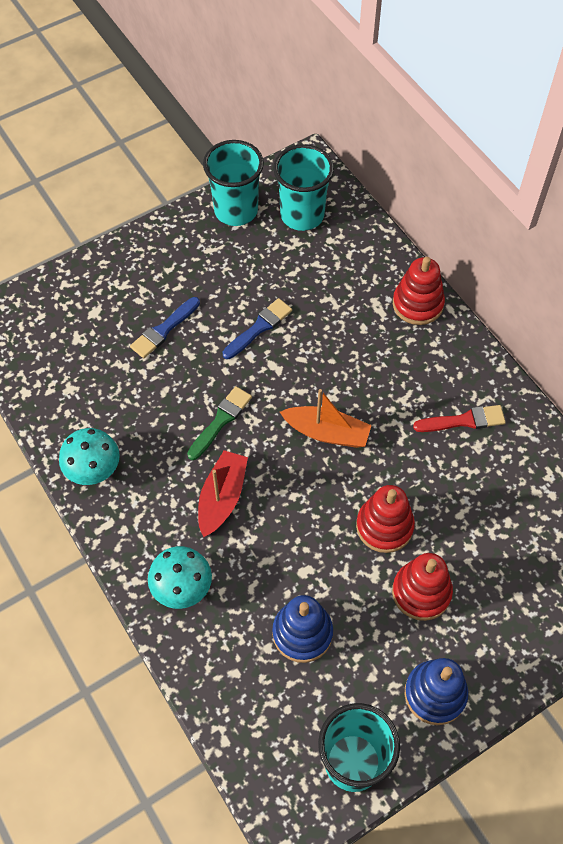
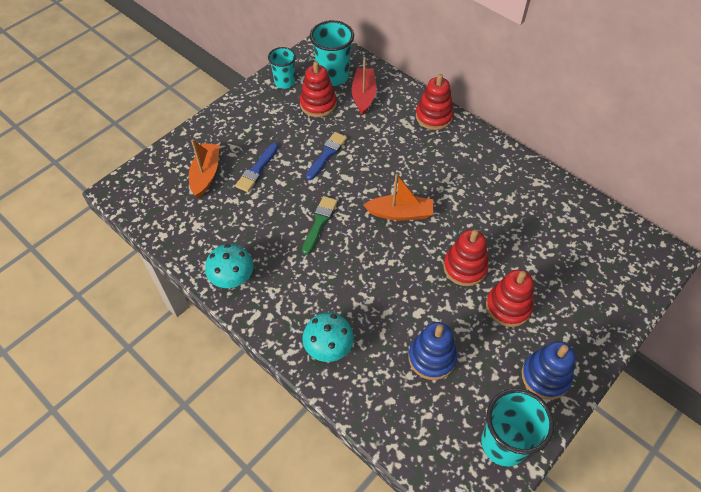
camera: 15 degrees left, 5 degrees down
(99, 321) = (206, 174): none -> orange boat
(222, 497) = (338, 275): red boat -> red boat (363, 95)
(236, 210) = (284, 82): turquoise cup -> turquoise cup, size x0.64
(270, 252) = (318, 104): none -> red stacking toy
(463, 420) = (494, 184): red brush -> none

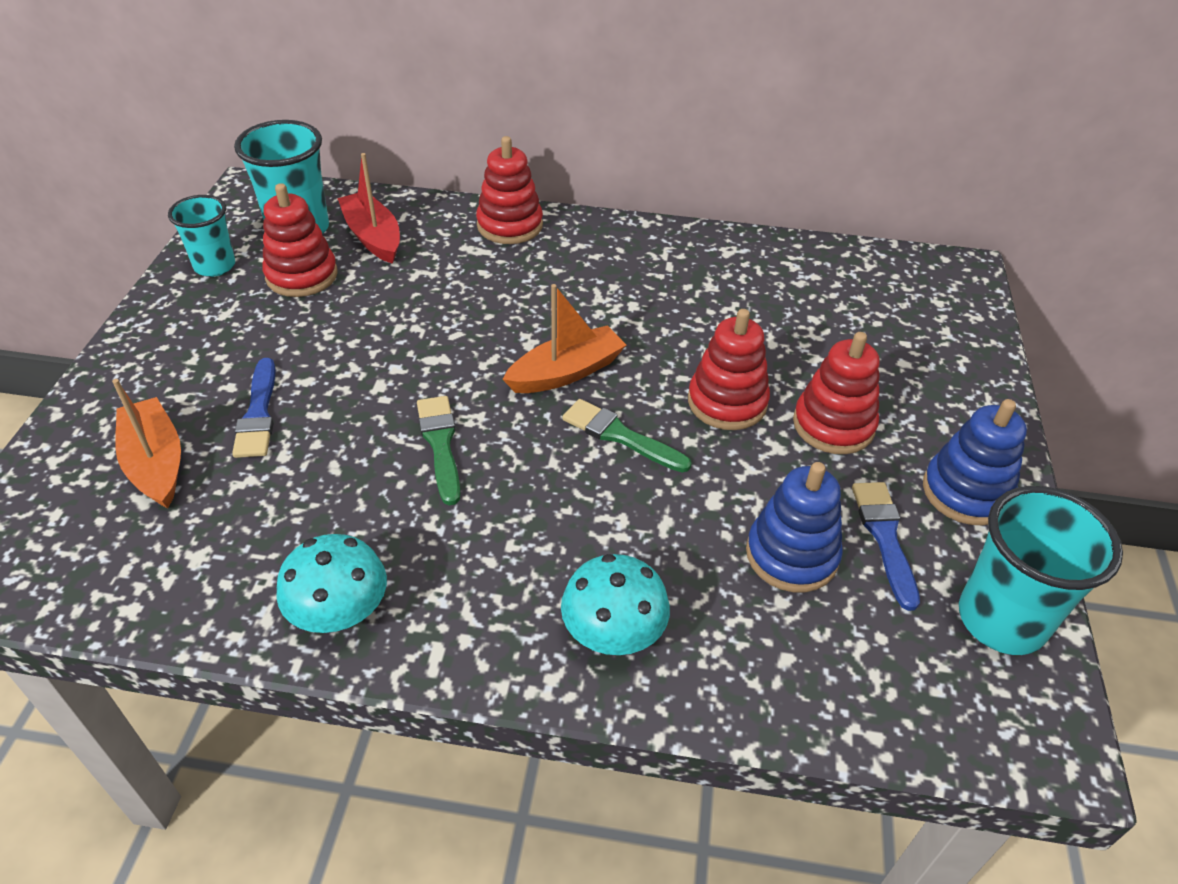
camera: 35 degrees left, 10 degrees down
(327, 154) = (374, 339): blue brush -> blue brush (884, 537)
(400, 259) = (620, 436): none -> green brush

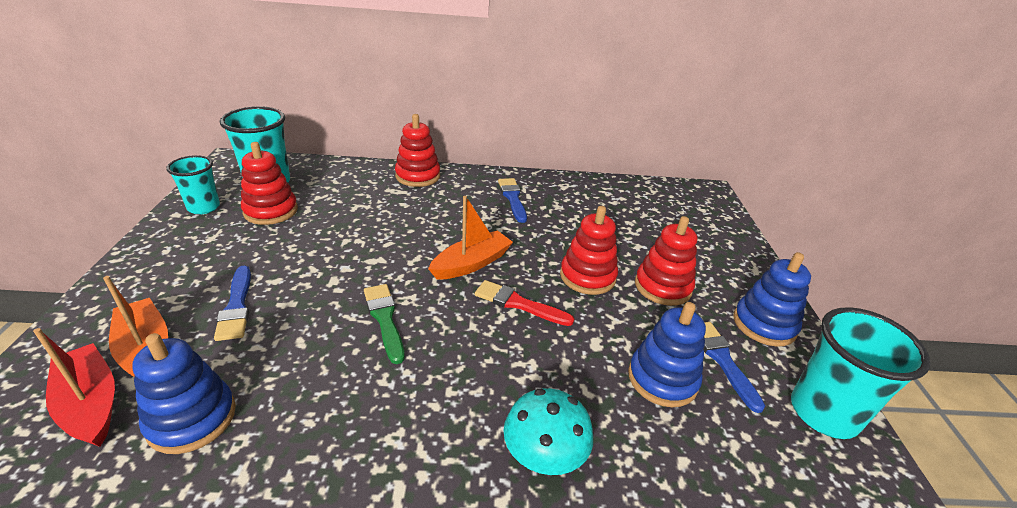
camera: 10 degrees left, 10 degrees down
(210, 549) = (192, 418): none -> blue stacking toy
(339, 611) = (310, 462): turquoise mushroom -> none
(373, 237) = (322, 185): red boat -> red boat (90, 404)
(620, 436) = (518, 304): green brush -> red brush
(644, 269) = (512, 198): none -> blue brush

